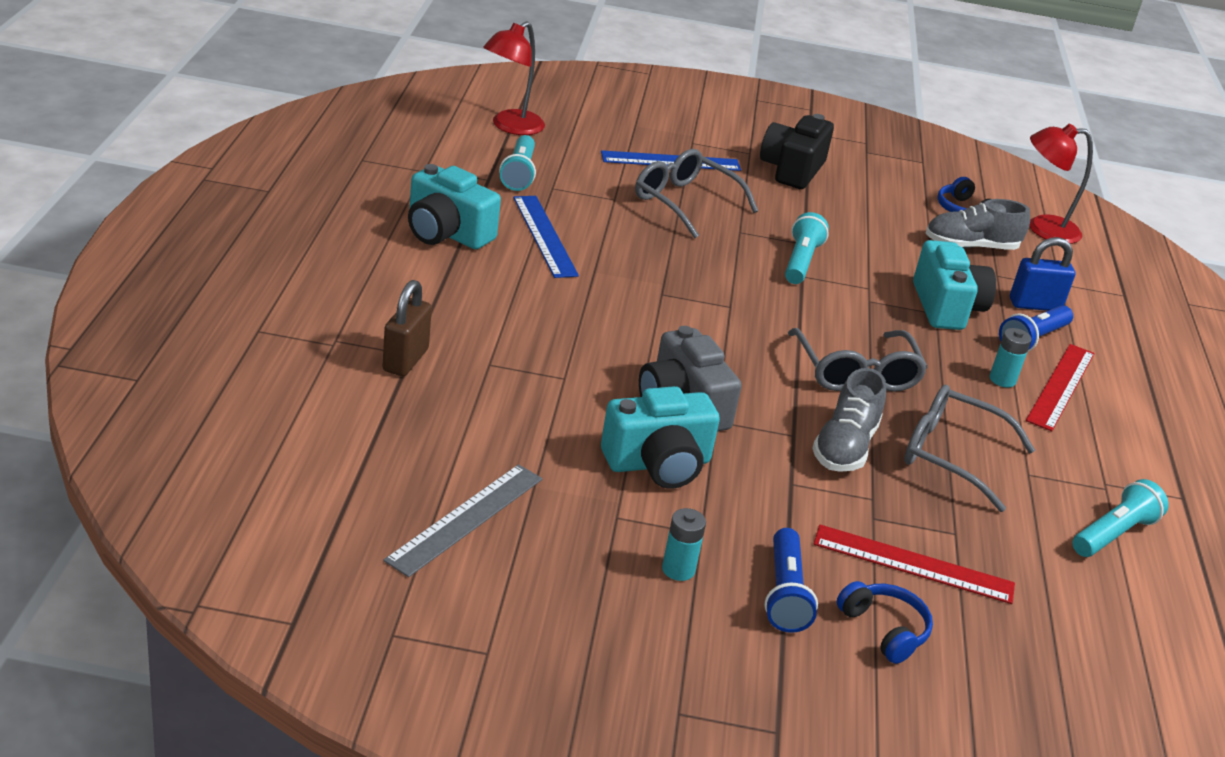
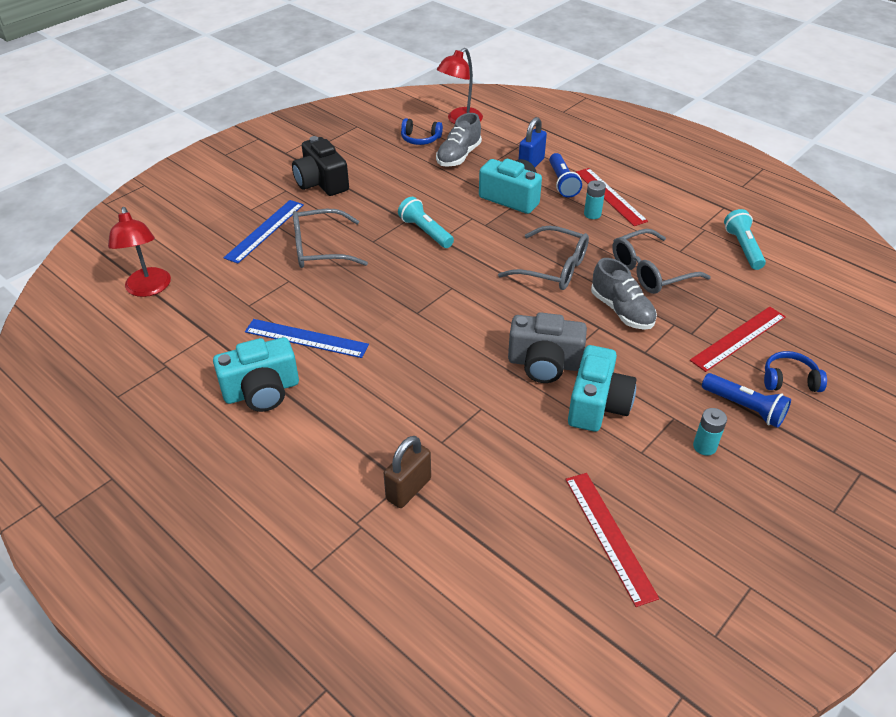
camera: 50 degrees left, 10 degrees up
(405, 360) = (408, 489): brown padlock -> brown padlock turned 75 degrees clockwise
(466, 519) = (609, 536): grey ruler -> red ruler
(519, 174) = (216, 314): turquoise flashlight -> none

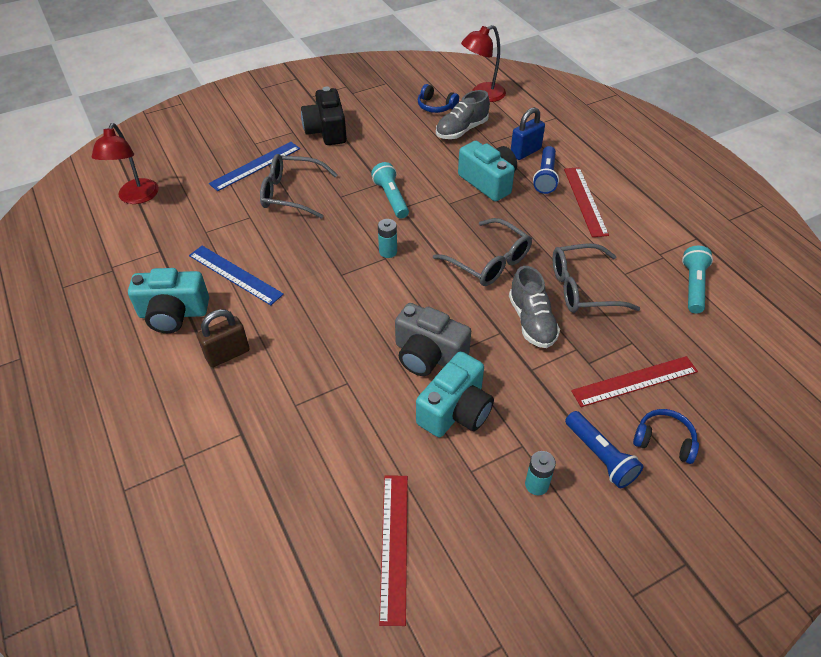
camera: 20 degrees right, 5 degrees up
(408, 489) = (242, 441): brown padlock -> brown padlock (228, 354)
(592, 214) = (557, 215): turquoise battery -> turquoise battery (388, 251)

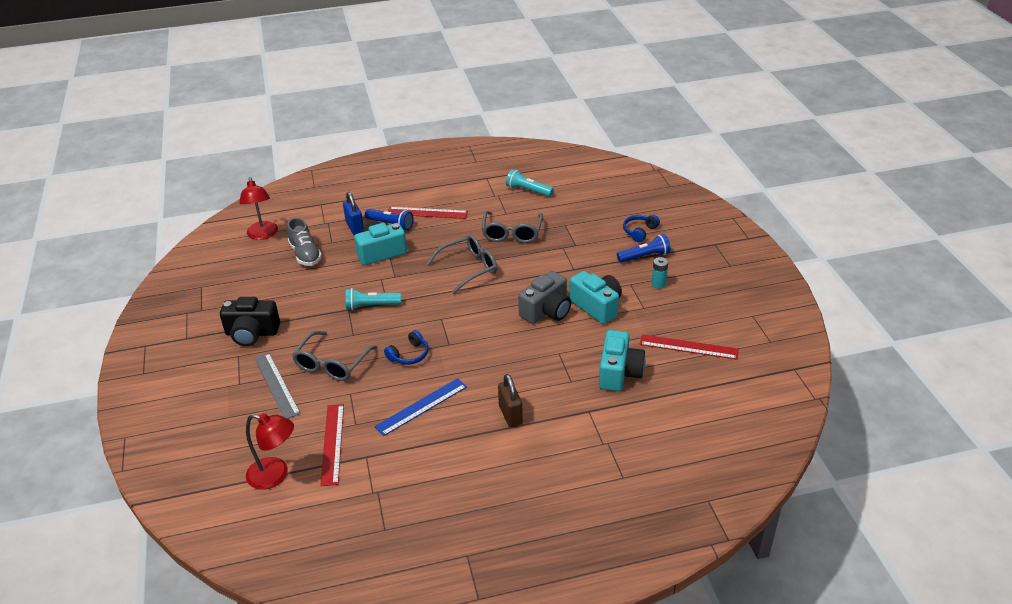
camera: 75 degrees left, 10 degrees down
(173, 314) = (452, 447): turquoise camera -> turquoise camera (619, 373)
(255, 166) = (276, 385): blue ruler -> grey ruler
(388, 251) = (435, 316): turquoise battery -> none
(436, 106) = (261, 263): blue headphones -> blue headphones (409, 355)
(531, 321) = (533, 260): grey shoe -> none
(634, 381) = (595, 231): red ruler -> red ruler (332, 443)

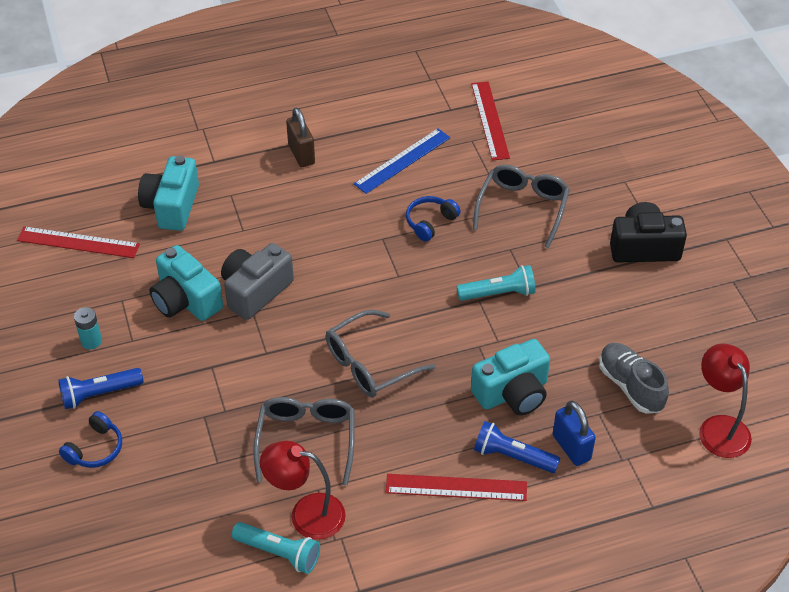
camera: 175 degrees right, 10 degrees up
(275, 475) = (537, 90): red lamp -> red lamp (306, 514)
(276, 385) = (579, 180): grey ruler -> none

